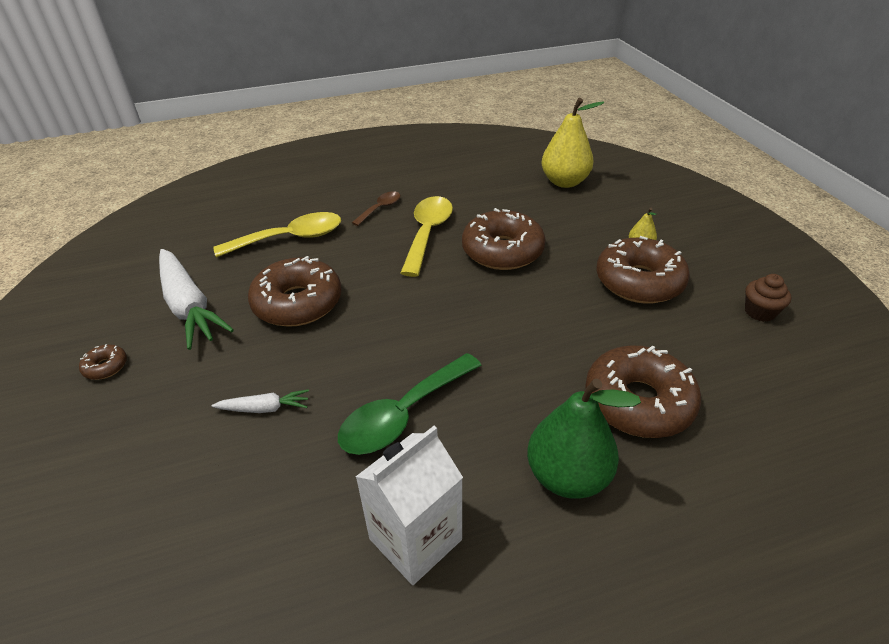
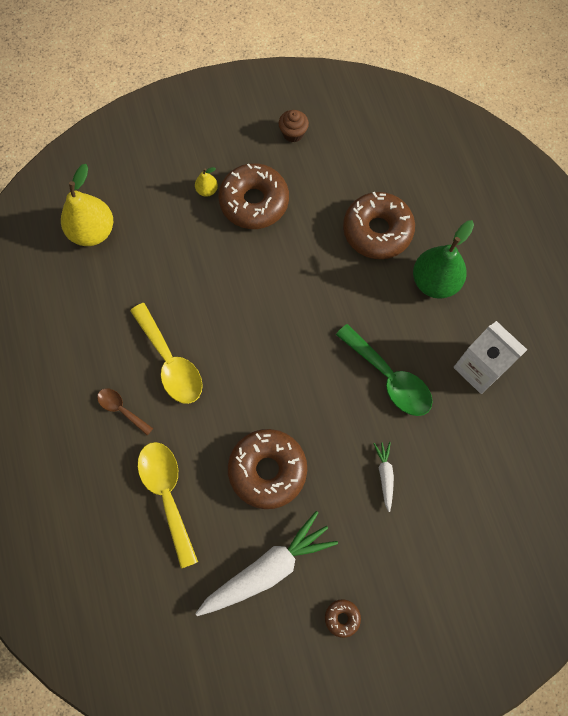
camera: 90 degrees left, 30 degrees up
(427, 233) = (171, 362): yellow spoon -> yellow spoon turned 135 degrees counterclockwise
(502, 251) = (204, 299): brown donut -> none

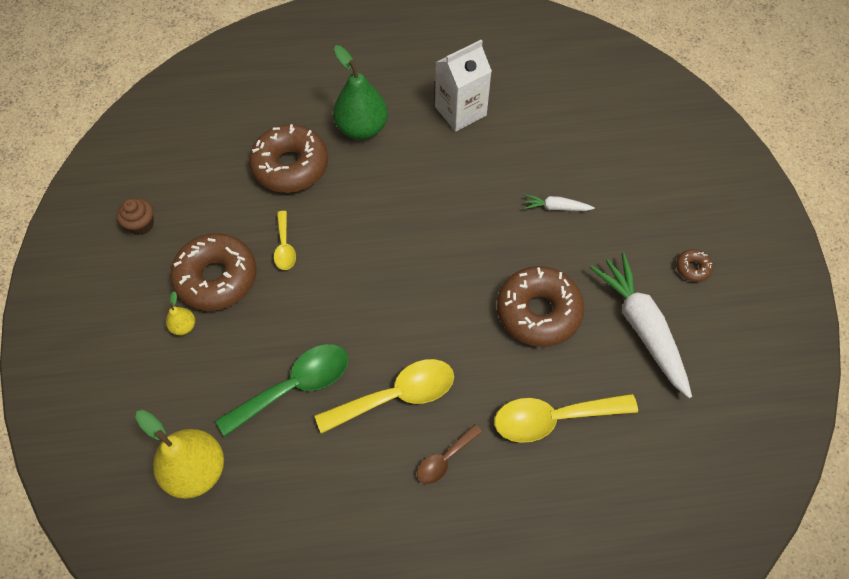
camera: 80 degrees left, 10 degrees down
(293, 246) = (284, 247): none -> yellow spoon
(389, 378) = (456, 185): green spoon -> green spoon (295, 386)

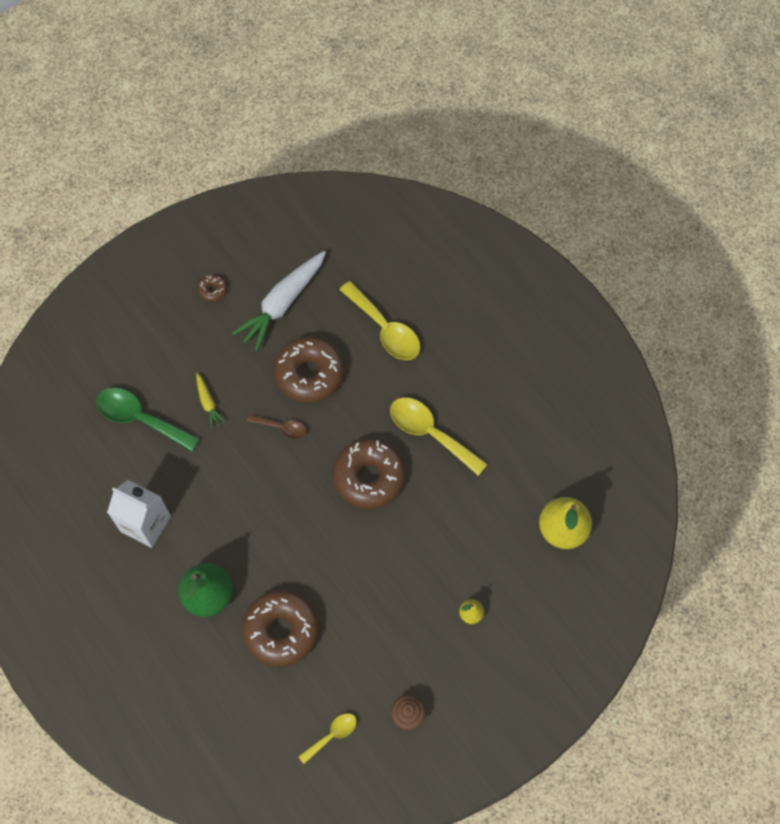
camera: 120 degrees left, 5 degrees up
(216, 278) = (418, 618): brown donut -> brown donut (369, 477)
(284, 247) = (360, 584): yellow spoon -> yellow spoon (332, 735)
(295, 386) = (465, 503): green spoon -> green spoon (140, 418)
(444, 459) = (454, 380): brown spoon -> brown spoon (282, 428)
(556, 207) = (208, 403): white carrot -> yellow carrot

